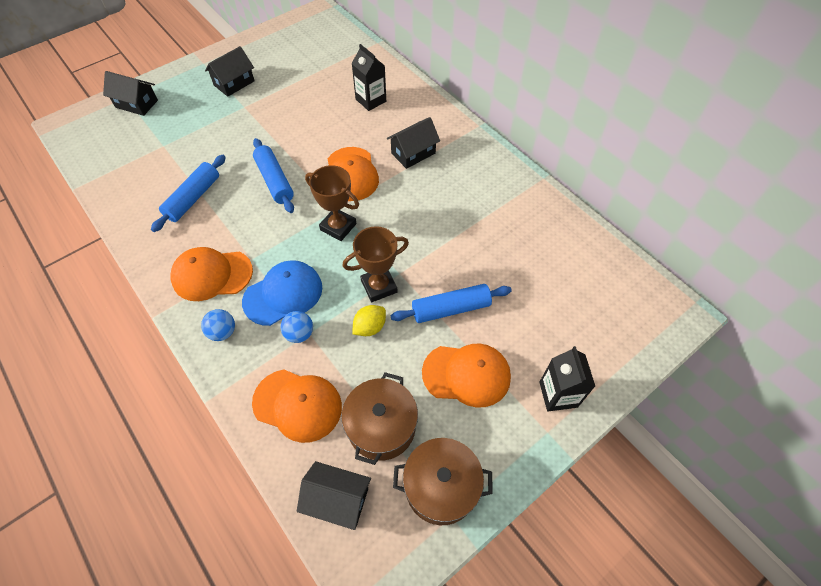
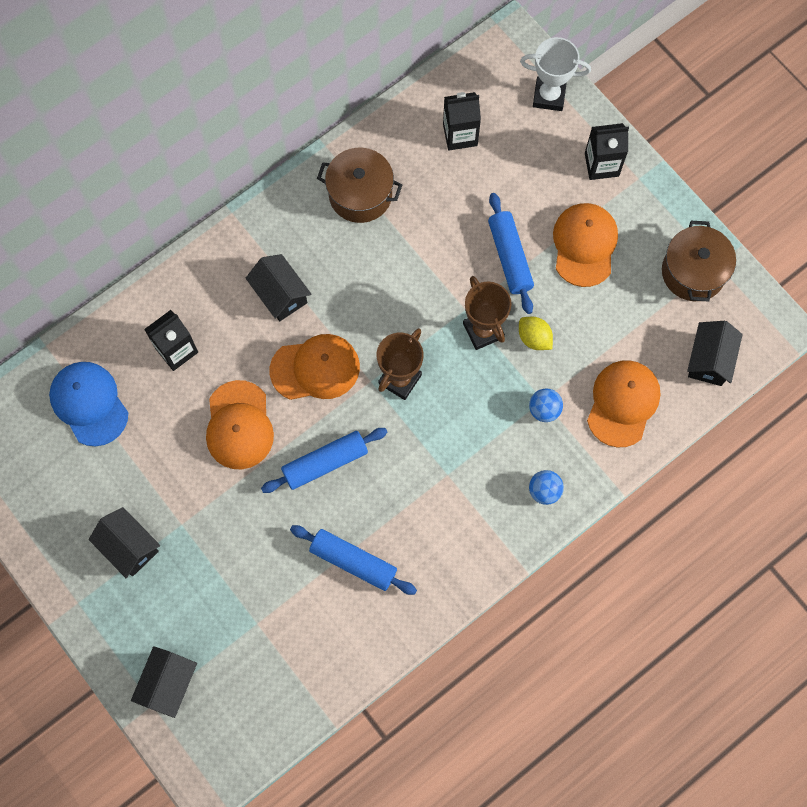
camera: 90 degrees left, 15 degrees up
(212, 275) = (470, 516): orange cap -> orange cap (239, 425)
(283, 294) = (495, 432): blue cap -> blue cap (89, 404)
(381, 426) = (641, 324): brown pot -> brown pot (360, 194)
(570, 271) = (460, 135): none -> black carton
(627, 346) = (549, 96): none -> white trophy

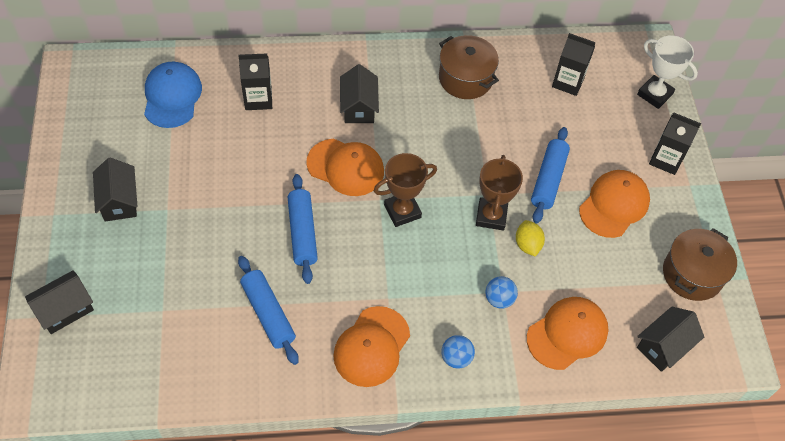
camera: 30 degrees right, 15 degrees down
(239, 425) = (261, 171): orange cap -> orange cap (371, 346)
(325, 463) = (302, 233): blue rolling pin -> blue rolling pin turned 75 degrees clockwise

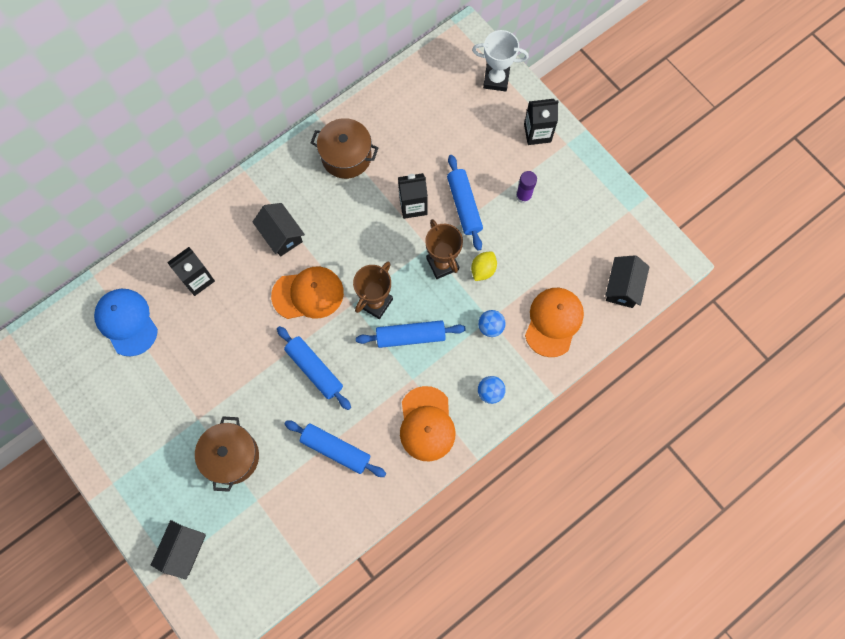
camera: 30 degrees left, 15 degrees up
(119, 201) = (155, 437): black house -> none
(414, 260) = (410, 336): none -> blue rolling pin
(527, 245) = (483, 270): yellow lemon -> yellow lemon turned 75 degrees clockwise
(568, 82) = (425, 110): black carton -> black carton (413, 205)
(614, 205) = (523, 196): orange cap -> purple glue stick
(692, 274) = (610, 217): brown pot -> brown pot (232, 456)

